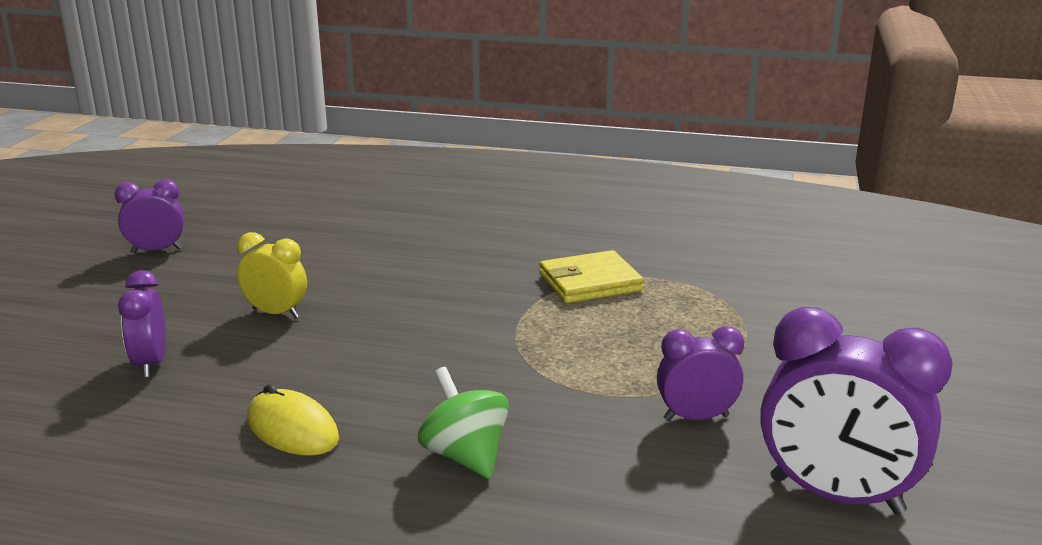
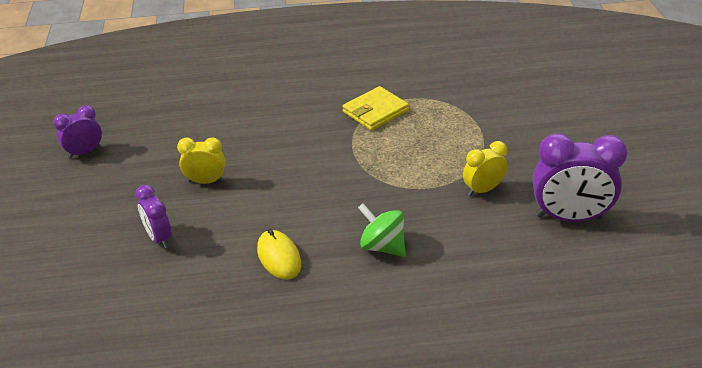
camera: 20 degrees left, 15 degrees up
(292, 429) = (279, 257): yellow mouse -> yellow mouse turned 45 degrees clockwise
(696, 417) = (482, 190): purple clock -> yellow clock

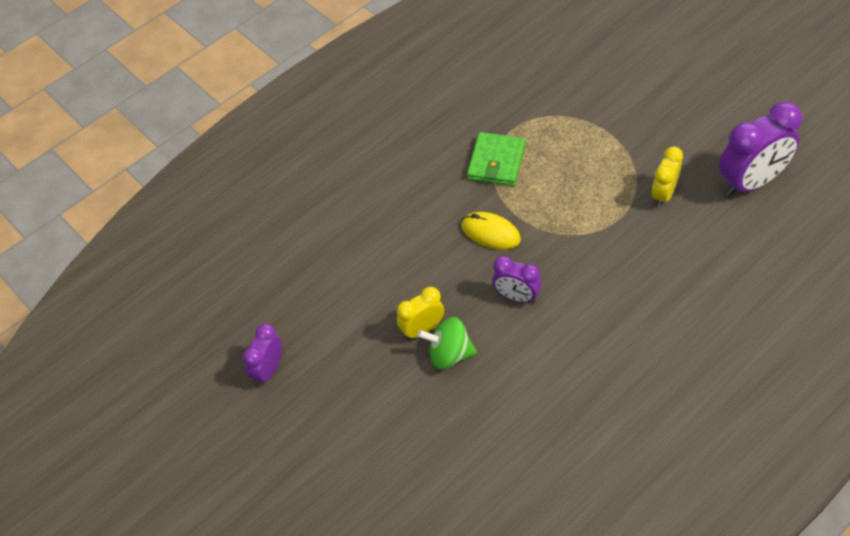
camera: 30 degrees left, 15 degrees up
(159, 238) = (444, 411): purple clock -> purple clock (516, 296)
(279, 257) = (565, 363): yellow mouse -> yellow mouse (490, 233)
(375, 111) = (496, 162): yellow wallet -> green wallet
(382, 246) = (637, 299): green spinning top -> green spinning top (449, 354)

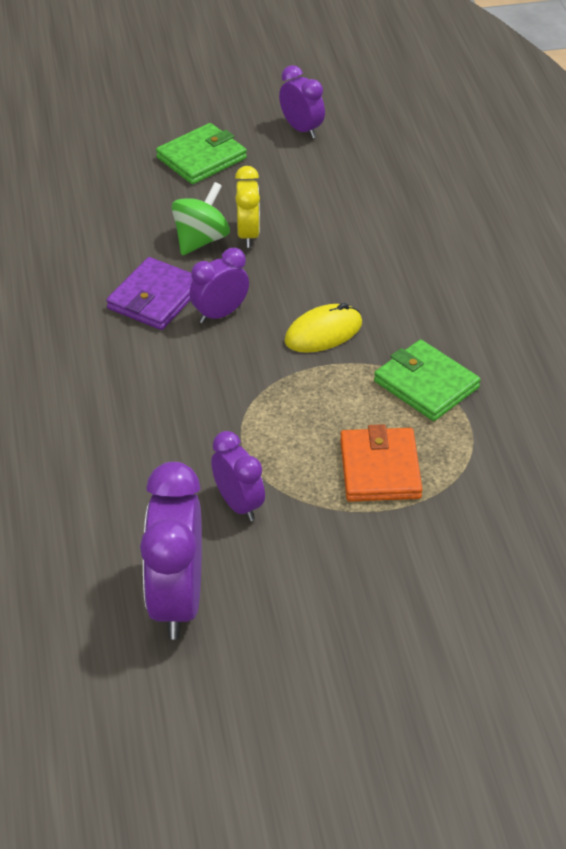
camera: 115 degrees right, 10 degrees down
(350, 415) = (201, 158): none -> green wallet
(530, 342) = (155, 298): none -> purple wallet
(581, 149) = (380, 469): none -> orange wallet
(664, 194) = (239, 504): yellow clock -> purple clock

